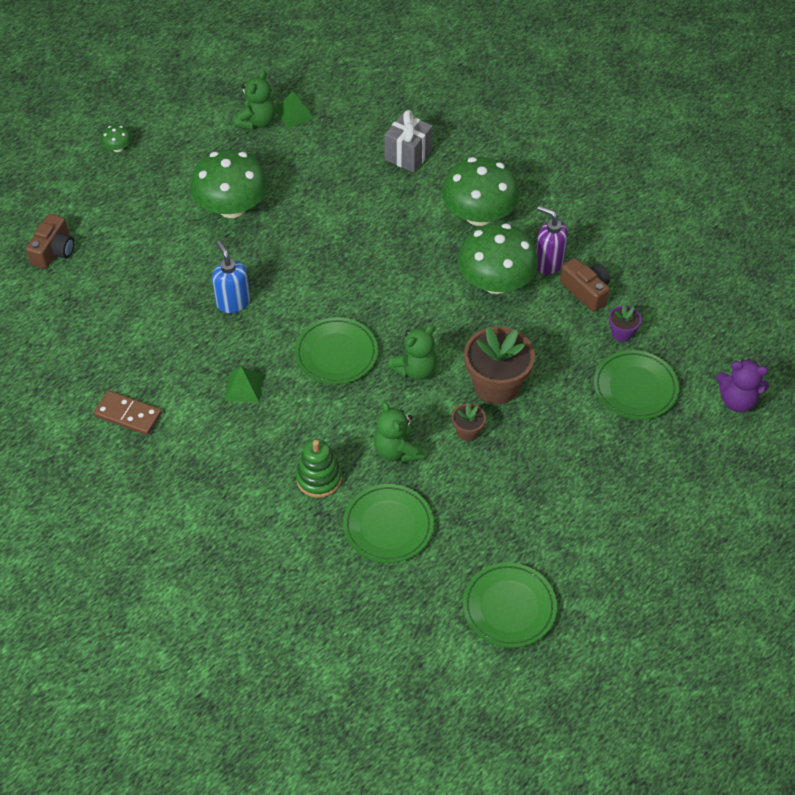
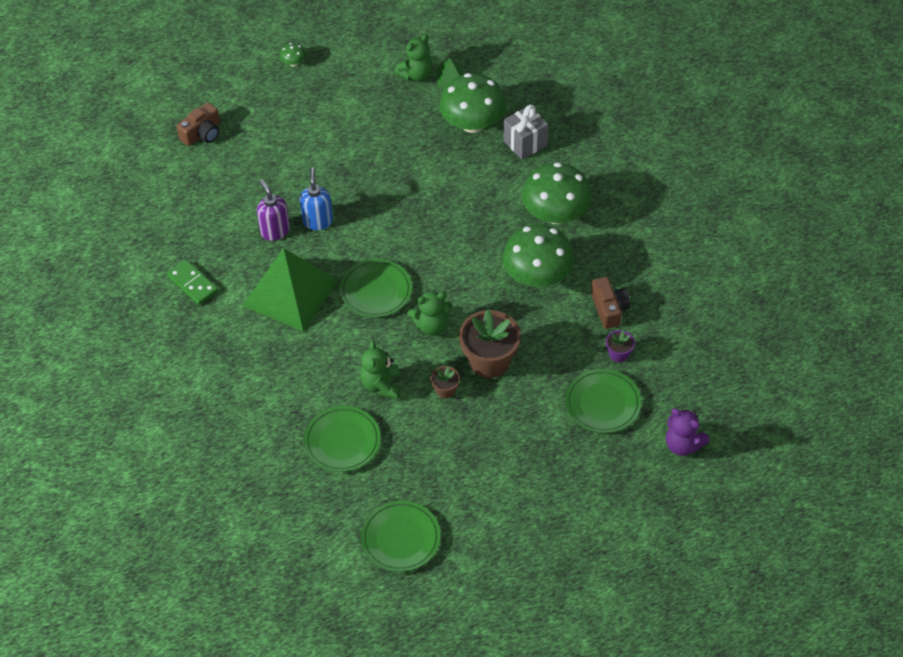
camera: 25 degrees right, 0 degrees up
(128, 414) = (193, 284): brown domino -> green domino
(232, 207) = (357, 142): green mushroom -> green mushroom (472, 123)
(244, 387) = (290, 293): green pyramid -> green pyramid, size x2.40
(319, 478) = (309, 385): green stacking toy -> none
(548, 263) = (591, 274): purple soap dispenser -> purple soap dispenser (275, 231)

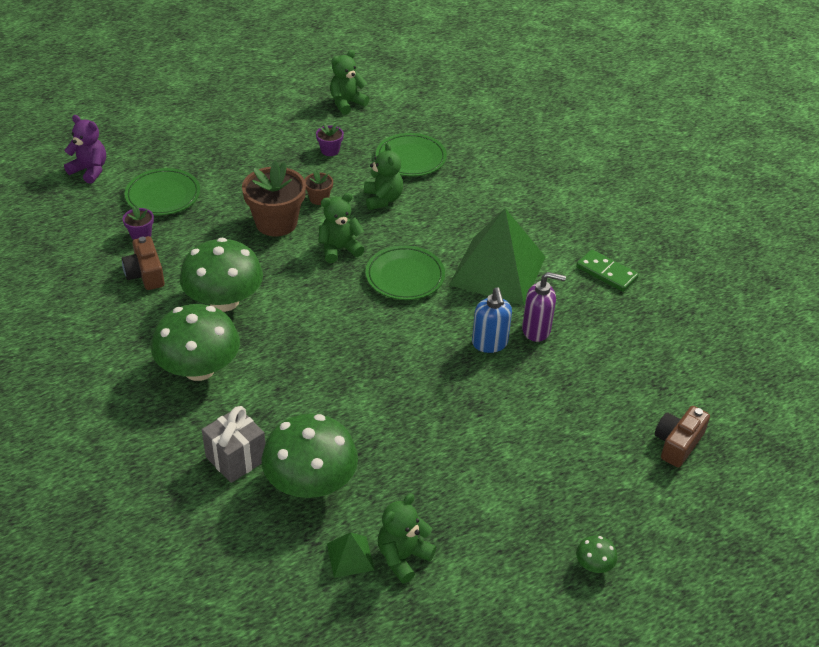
camera: 170 degrees right, 10 degrees down
(275, 231) = (536, 330): purple soap dispenser -> purple soap dispenser turned 45 degrees counterclockwise
(400, 539) = (347, 103): green plate -> green teddy bear
(428, 459) = (330, 150): none -> purple flower pot

